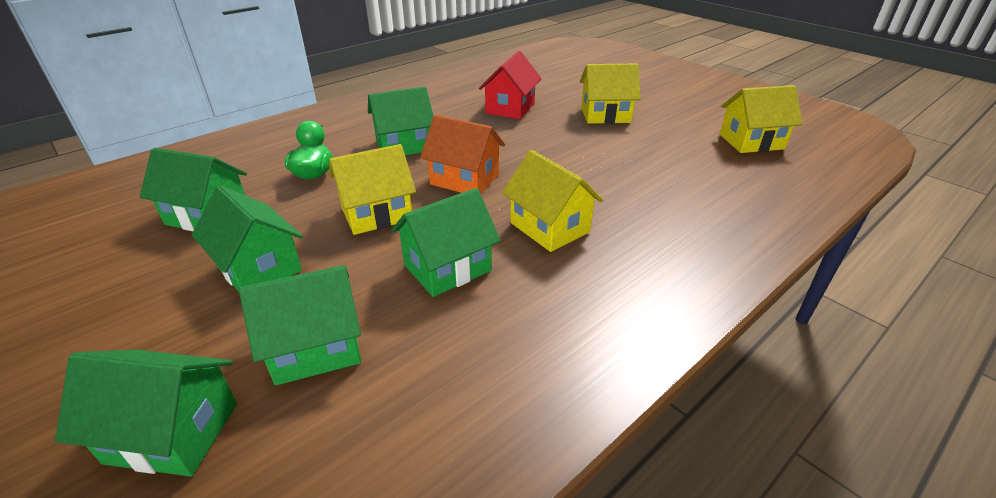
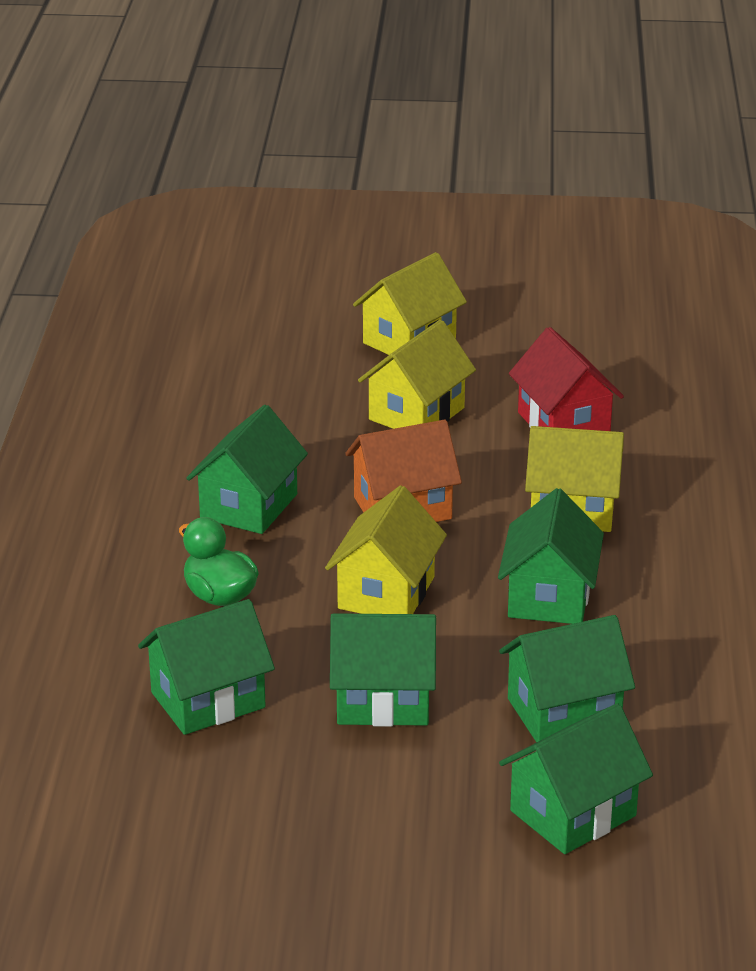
camera: 45 degrees left, 5 degrees down
(316, 348) = (564, 712): green house -> green house turned 45 degrees clockwise
(510, 108) = (275, 386): red house -> red house (563, 424)
(751, 142) = (614, 304): yellow house -> yellow house (416, 414)

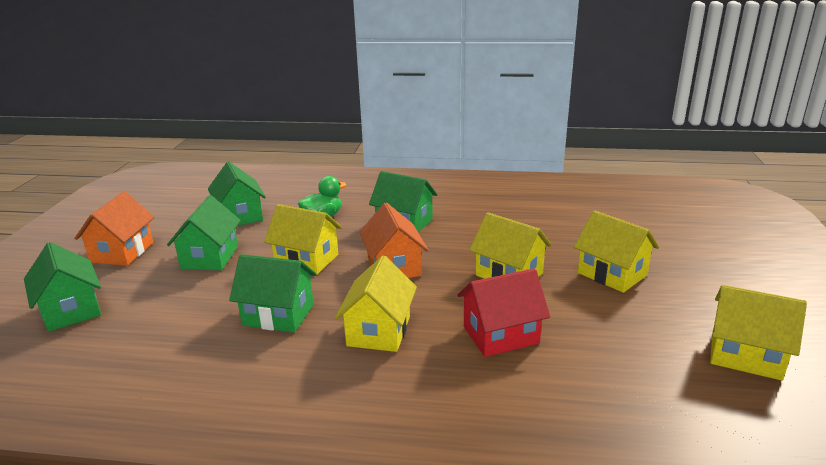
camera: 95 degrees right, 5 degrees down
(368, 819) = (122, 252): none -> orange house
(564, 712) = (159, 313): green house -> none
(571, 287) = (745, 355): none -> yellow house

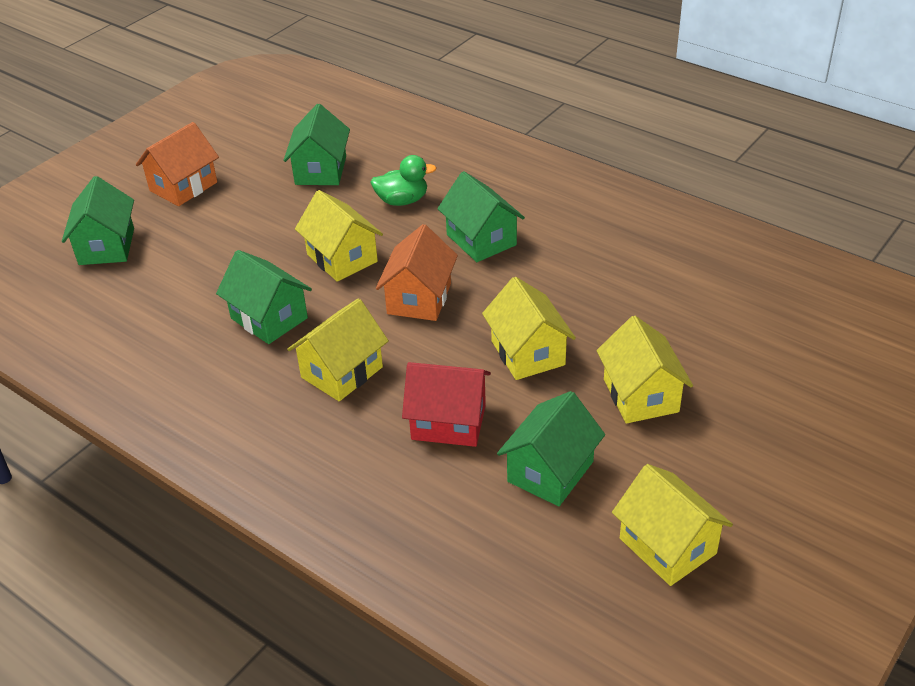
camera: 30 degrees right, 15 degrees up
(210, 257) = (256, 222): green house -> green house (550, 471)

